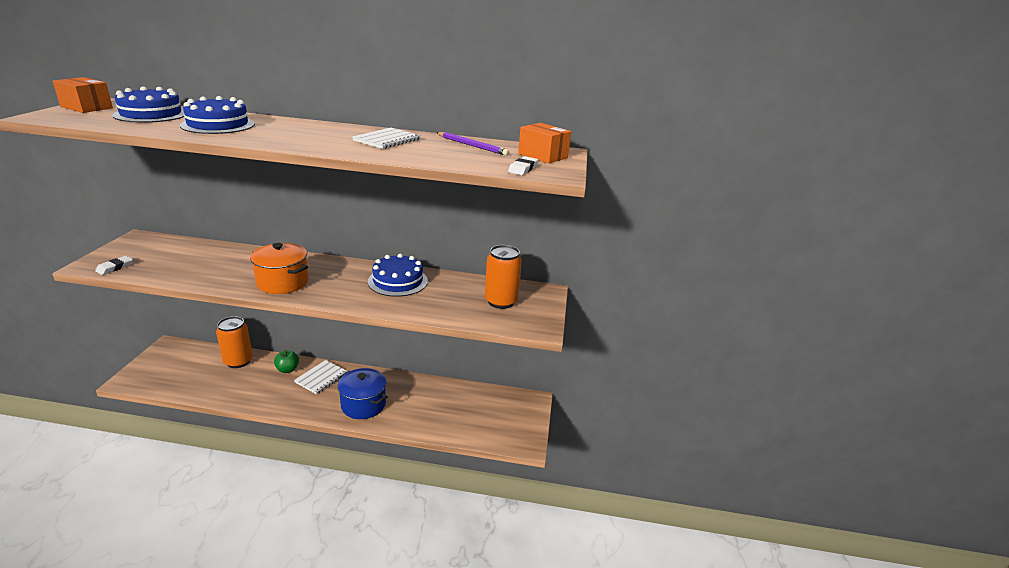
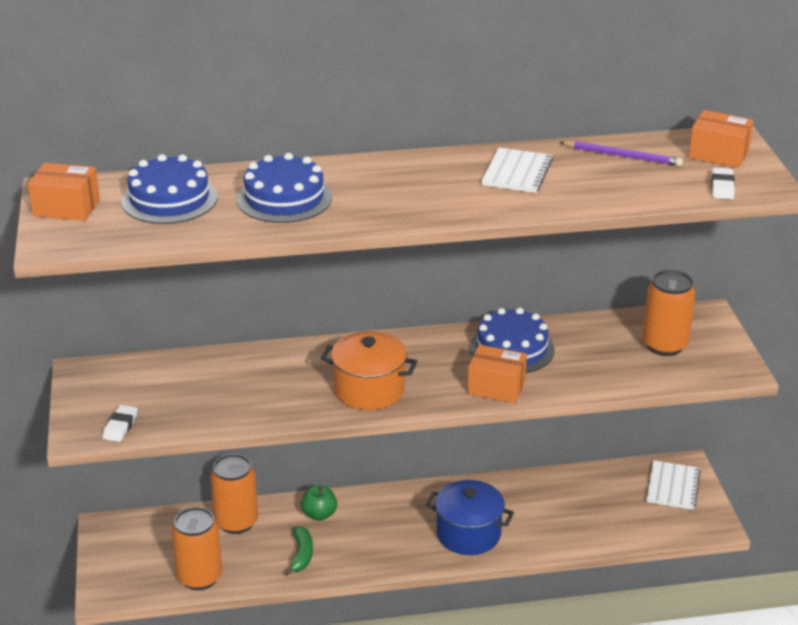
camera: 15 degrees left, 5 degrees up
(185, 386) = (200, 577): none -> orange can
(254, 390) = (301, 555): none -> green banana
(321, 378) = (378, 513): white notebook -> white notebook (672, 486)
(363, 299) = (496, 387): none -> orange box

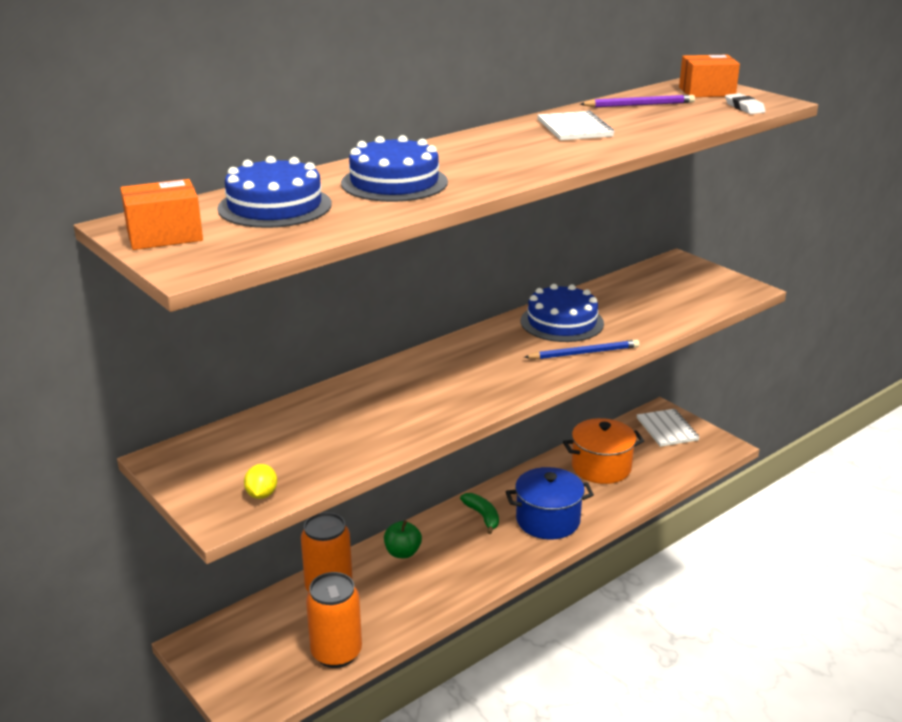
camera: 30 degrees left, 5 degrees down
(120, 426) = (261, 494): white eraser -> yellow lemon
(301, 555) = (418, 594): green banana -> green banana (482, 516)
(369, 390) = (478, 387): orange pot -> orange pot (601, 467)
(496, 387) = (584, 353): orange box -> blue pencil
(664, 345) = (674, 288): orange can -> none

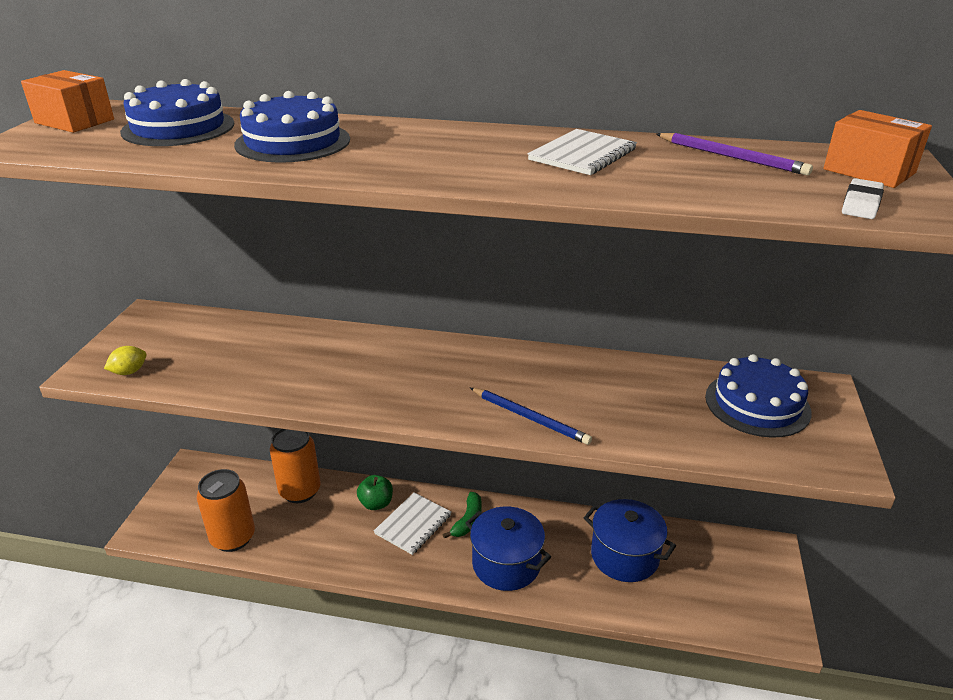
camera: 50 degrees right, 5 degrees up
(562, 322) = (572, 379): blue cake -> blue cake (757, 404)
(601, 467) = (624, 556): orange pot -> blue pot
(667, 429) = (748, 569): white notebook -> white notebook (413, 524)

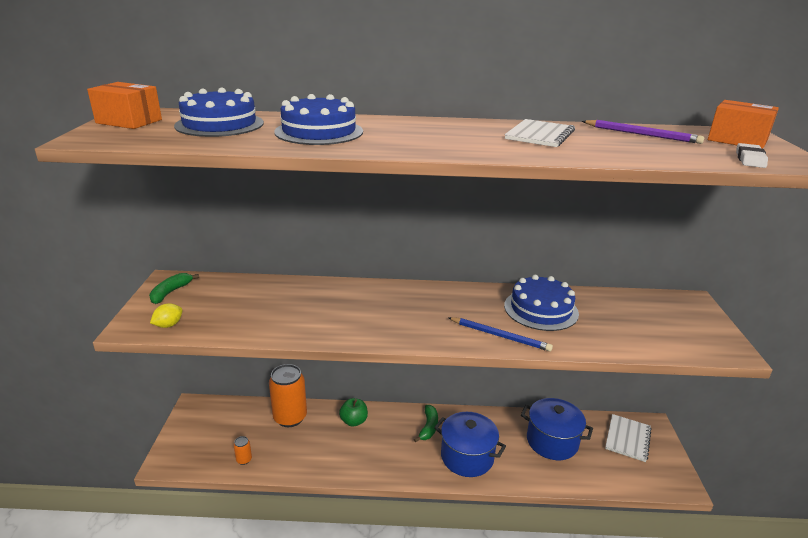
camera: 10 degrees left, 5 degrees down
(145, 330) = (171, 292): none -> green banana
(233, 538) = (244, 460): orange can -> orange can, size x0.42
(413, 524) = (387, 434): white notebook -> white notebook (627, 438)
(757, 404) = (654, 314): blue cake -> blue cake (541, 309)

